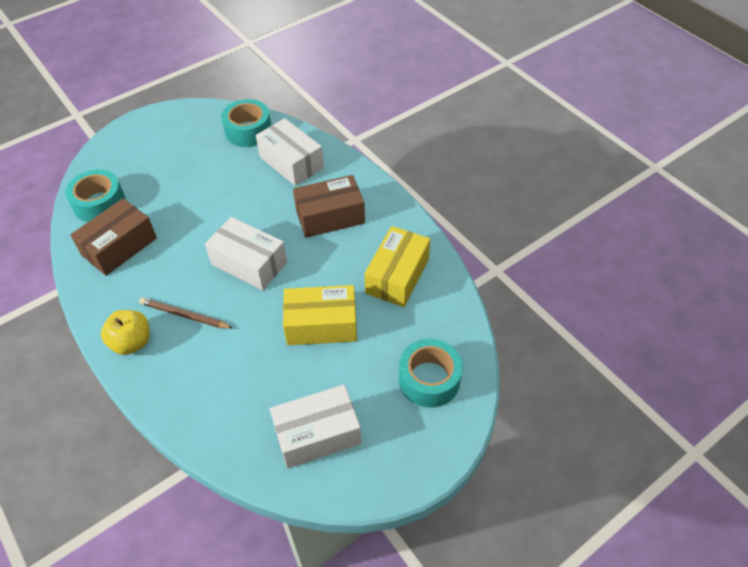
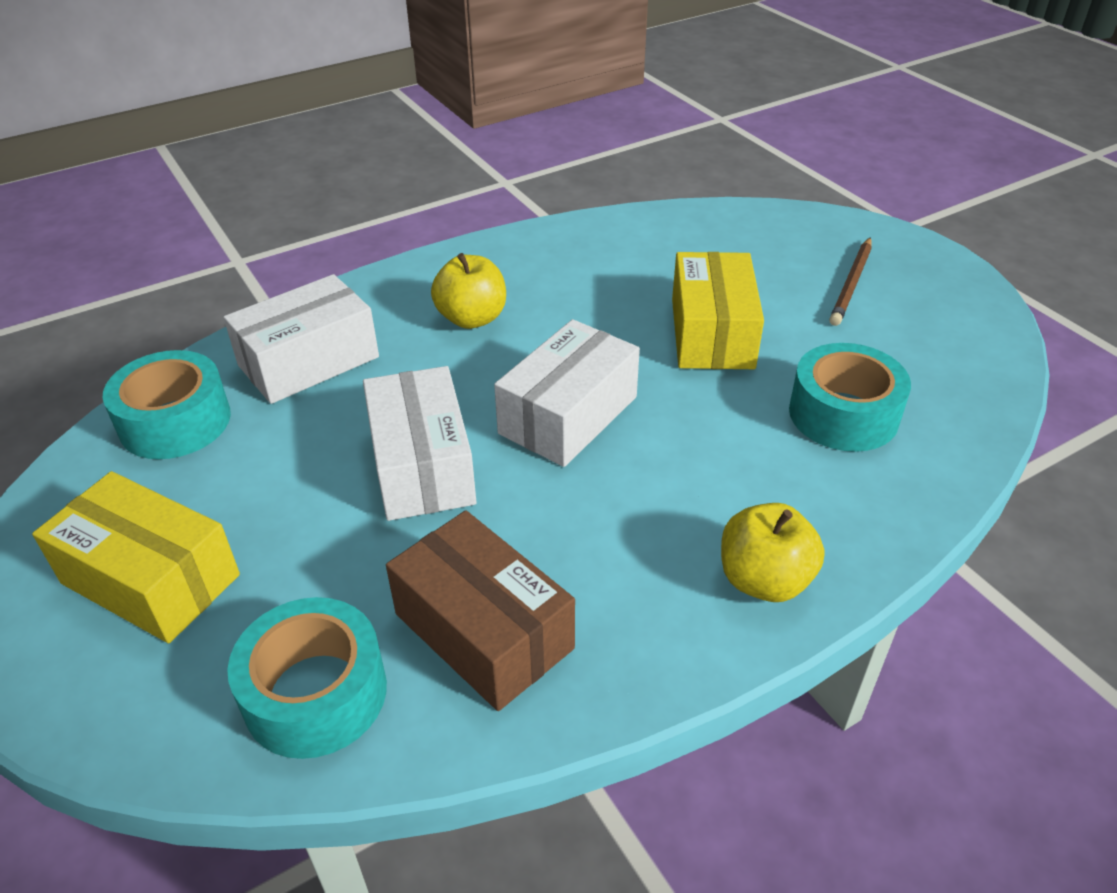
camera: 85 degrees left, 10 degrees down
(184, 315) = (693, 501): brown pencil -> brown pencil (852, 284)
(317, 434) = (913, 342): white box -> white box (422, 465)
(330, 216) = (472, 318): brown box -> yellow apple
(397, 276) = (617, 259): yellow box -> yellow box (150, 579)
(429, 379) = (802, 245): turquoise tape -> turquoise tape (843, 414)

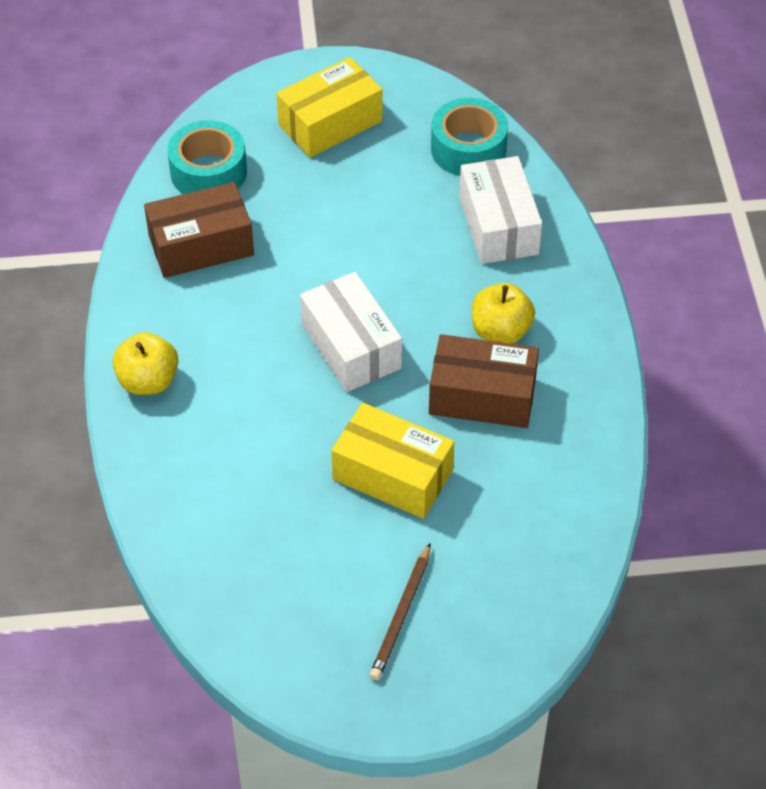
camera: 115 degrees right, 10 degrees up
(422, 465) = (349, 256): white box -> none
(567, 307) = (482, 396): none -> brown box
(843, 414) = (251, 506): turquoise tape -> none
(852, 284) = (401, 615): brown pencil -> brown pencil turned 120 degrees counterclockwise

